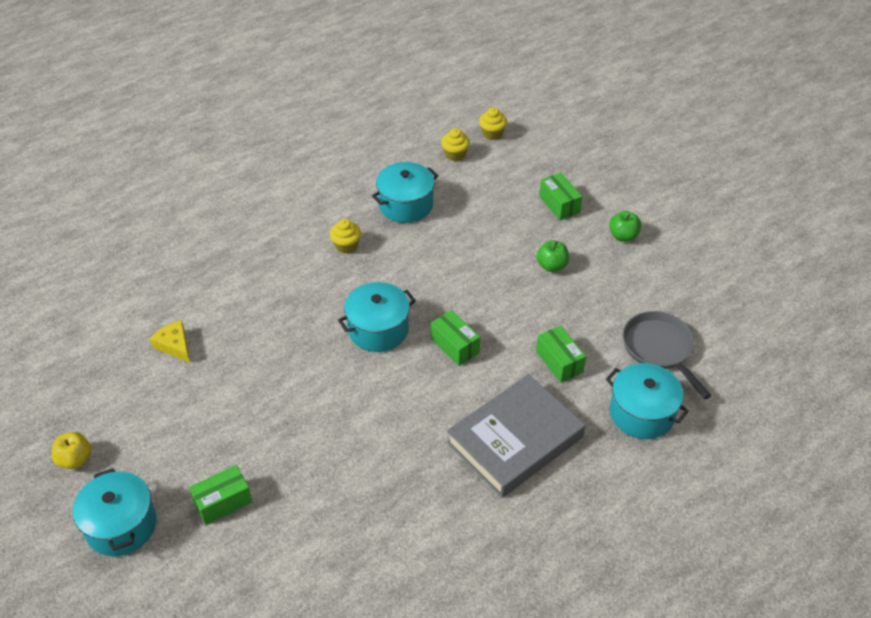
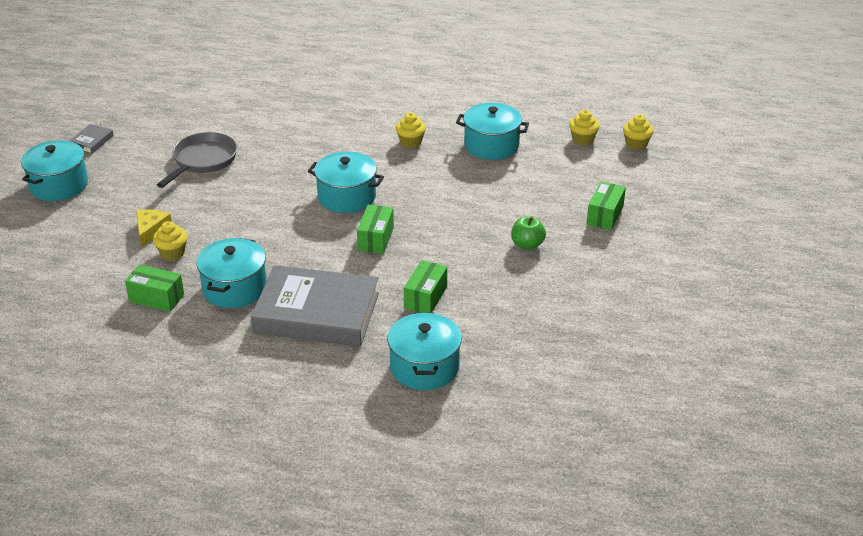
camera: 50 degrees right, 10 degrees down
(75, 459) = (91, 141): yellow apple -> grey book
(174, 345) = (226, 125): yellow cheese -> yellow cheese (151, 230)
(223, 502) = (117, 213): green box -> green box (156, 298)
(331, 493) = (172, 253): none -> yellow cupcake
(428, 476) = (234, 288): none -> turquoise pot
(623, 236) = (618, 266): green apple -> none
(659, 349) = (510, 345): grey pan -> grey pan (203, 161)

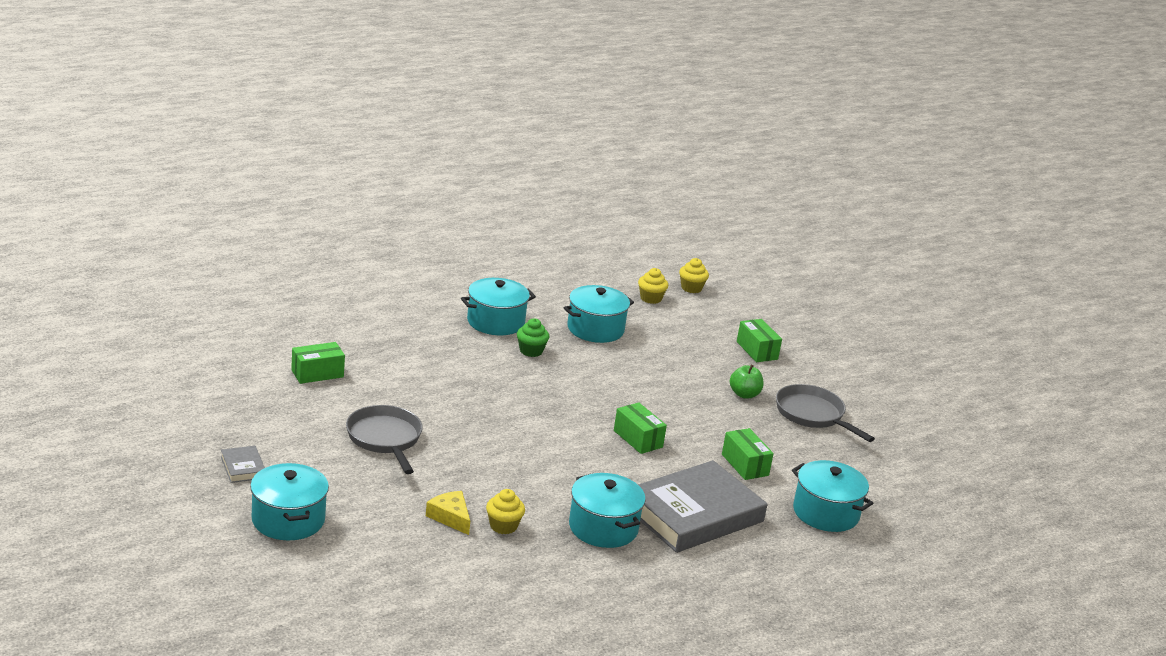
camera: 50 degrees left, 10 degrees down
(156, 298) = (557, 567): green box -> green box (317, 373)
(347, 197) = (559, 416): turquoise pot -> turquoise pot (496, 322)
(410, 142) = (531, 351): yellow cupcake -> green cupcake
(560, 287) = (812, 415): none -> grey pan

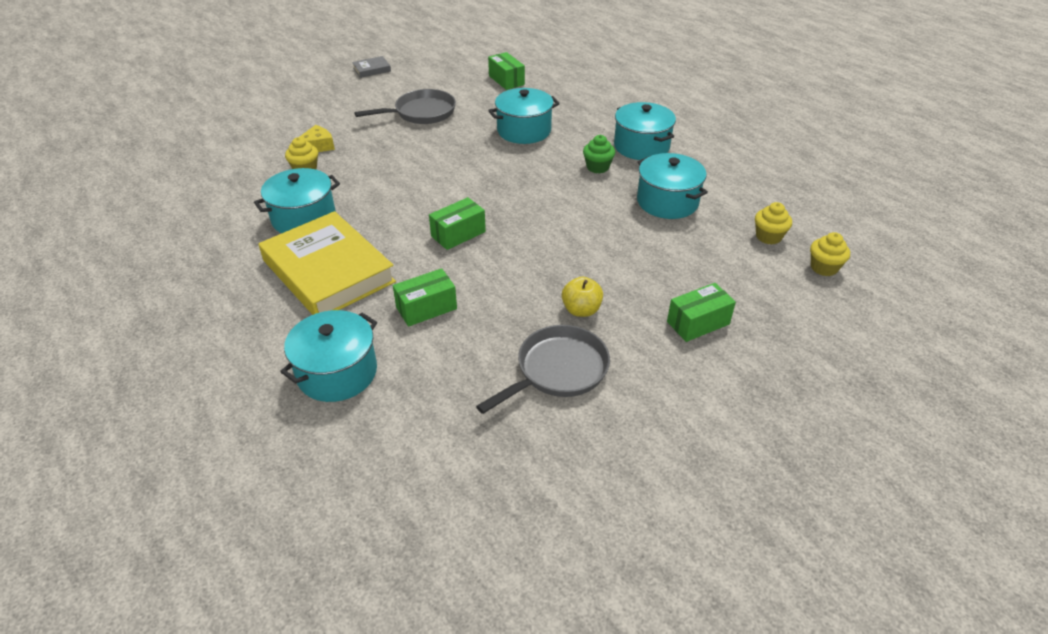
camera: 90 degrees right, 15 degrees up
(288, 520) = (310, 89): turquoise pot -> turquoise pot (524, 131)
(693, 514) = (328, 271): grey book -> yellow book
(744, 394) = (581, 310): green apple -> yellow apple

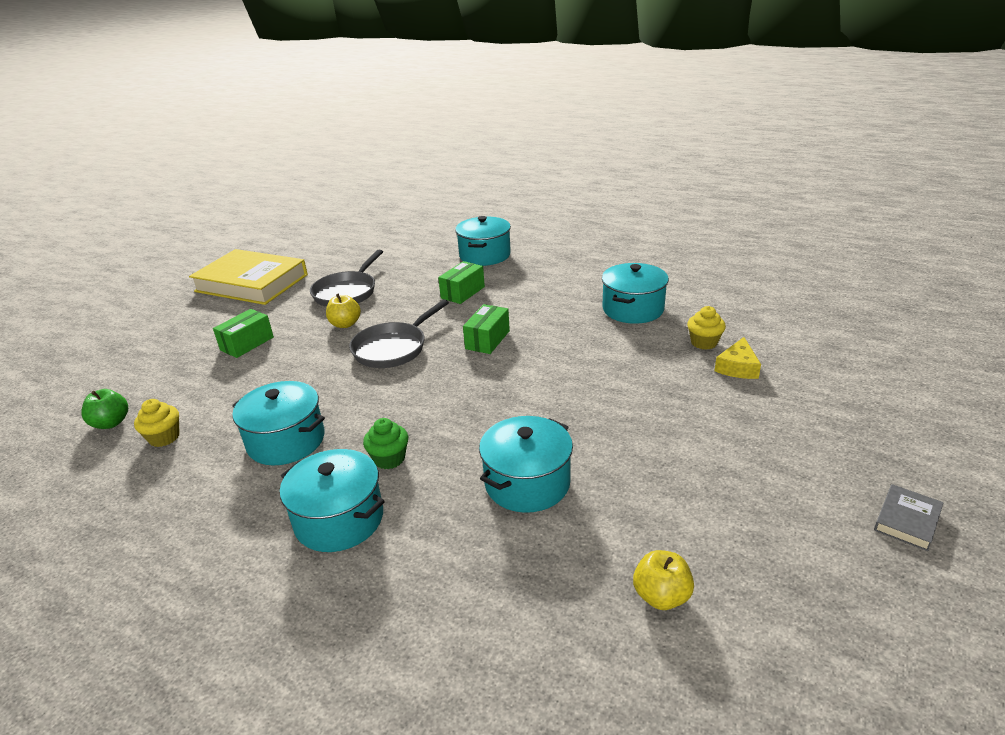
camera: 155 degrees right, 10 degrees down
(328, 271) = (559, 288): yellow book -> yellow book (251, 283)
(421, 113) = (698, 459): grey pan -> grey pan (393, 348)
(506, 80) = (661, 596): green box -> yellow apple
(824, 267) = (111, 423): yellow cupcake -> green apple

